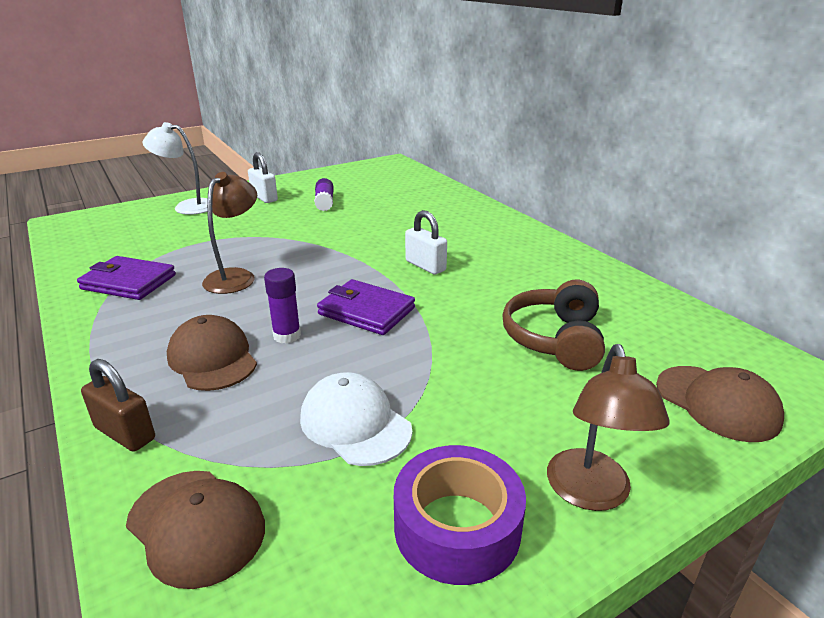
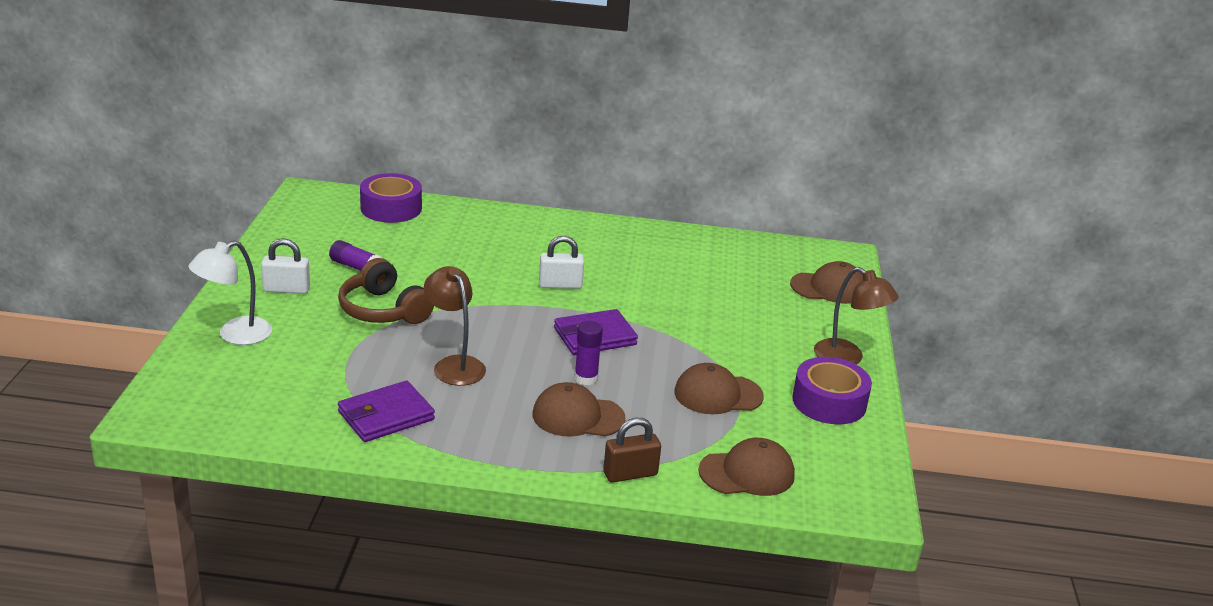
camera: 55 degrees left, 0 degrees up
(355, 423) = (718, 394): white cap -> brown cap
(419, 183) = (391, 208): none -> purple tape
(555, 339) = (718, 294): brown headphones -> brown headphones (383, 310)

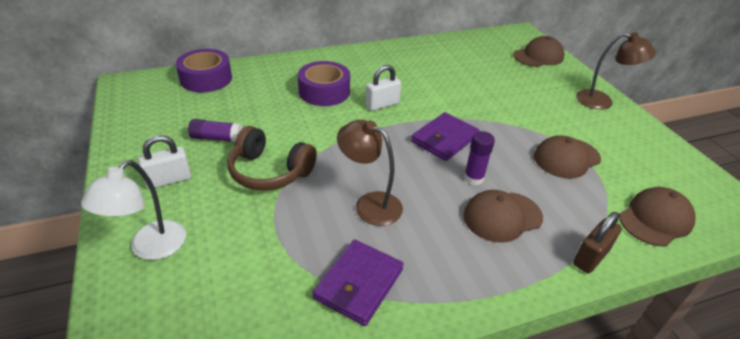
camera: 25 degrees left, 10 degrees up
(829, 402) = (630, 138): purple tape -> purple tape (324, 91)

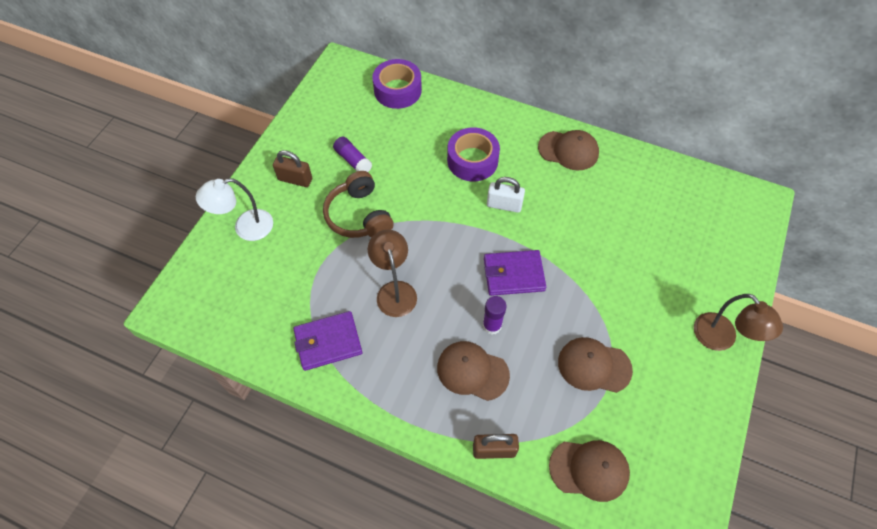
camera: 45 degrees right, 20 degrees up
(169, 180) = (295, 179): white padlock -> brown padlock
(538, 56) = (733, 243): brown cap -> brown cap (568, 150)

